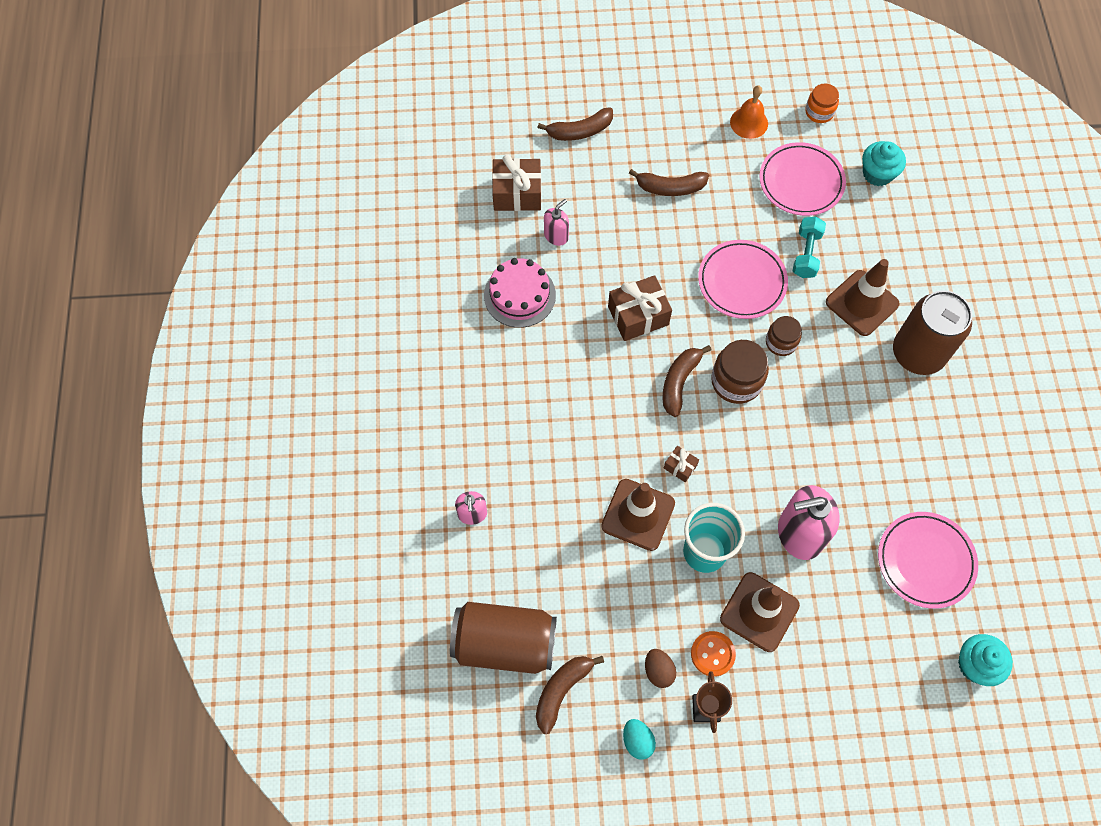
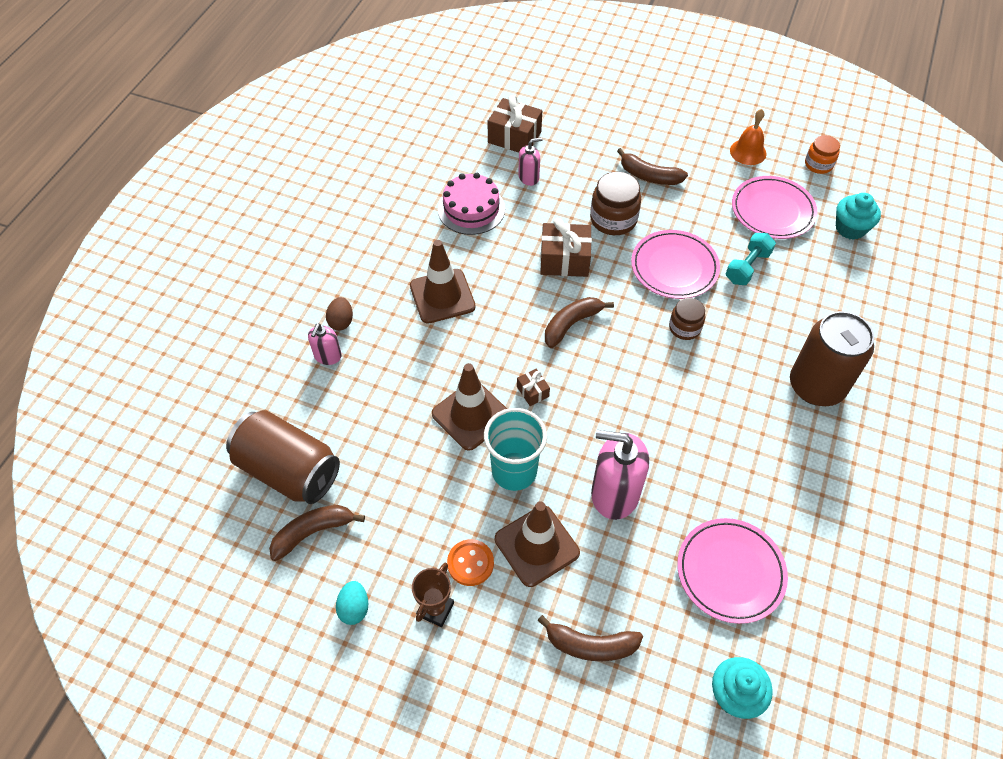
camera: 25 degrees right, 10 degrees down
(580, 131) = (594, 111): brown banana -> brown banana (591, 645)
(658, 671) = (411, 555): brown egg -> brown egg (341, 321)
(736, 381) = (625, 343): brown jar -> brown jar (613, 219)
(862, 303) = (781, 324): brown traffic cone -> brown traffic cone (442, 296)

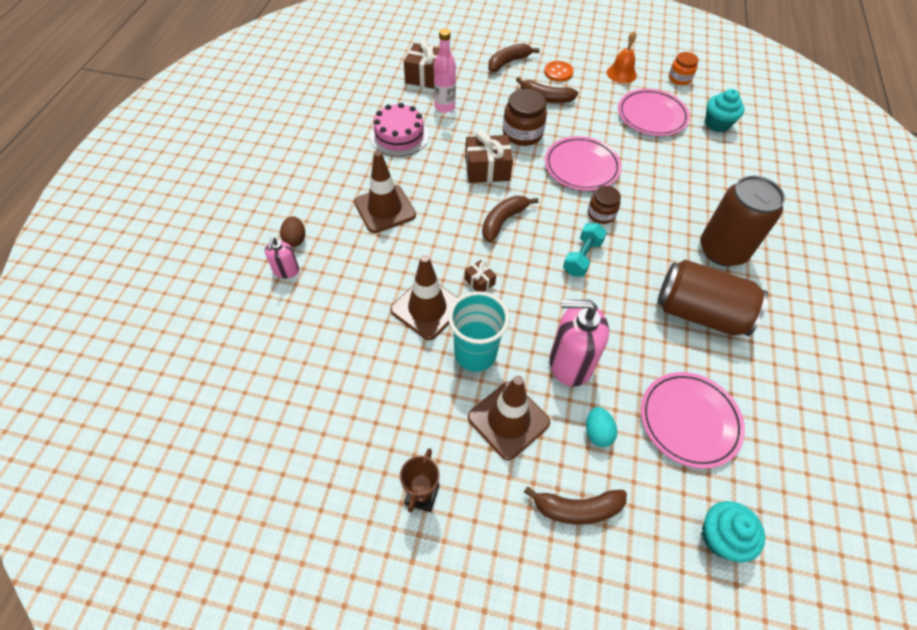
camera: 10 degrees left, 0 degrees up
(288, 470) = (260, 379): brown can -> brown can (699, 313)
(313, 532) = (291, 435): brown banana -> brown banana (508, 62)
(354, 608) = (341, 505): turquoise egg -> turquoise egg (597, 432)
(470, 563) = (449, 445): orange button -> orange button (558, 72)
(529, 177) = (444, 107): pink soap dispenser -> pink bottle
(747, 267) = (642, 161): turquoise dumbbell -> turquoise dumbbell (582, 257)

